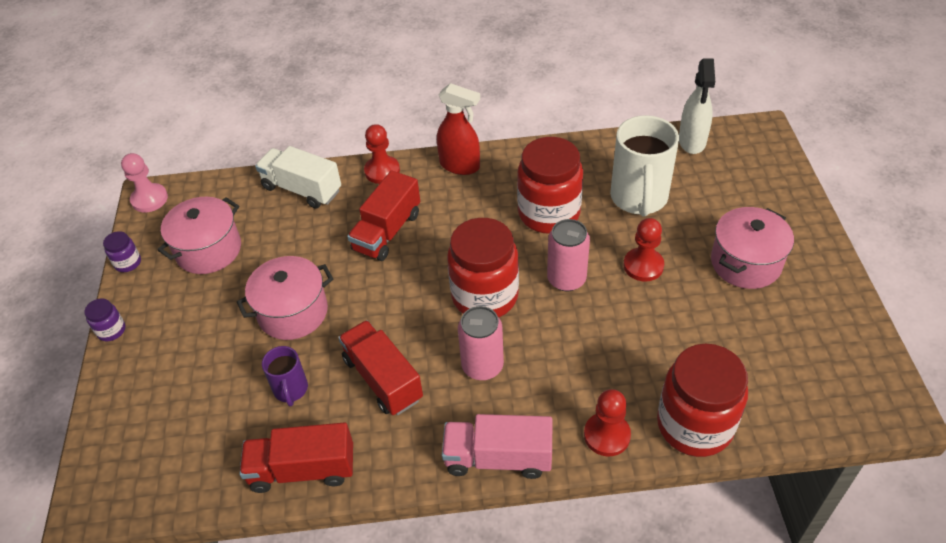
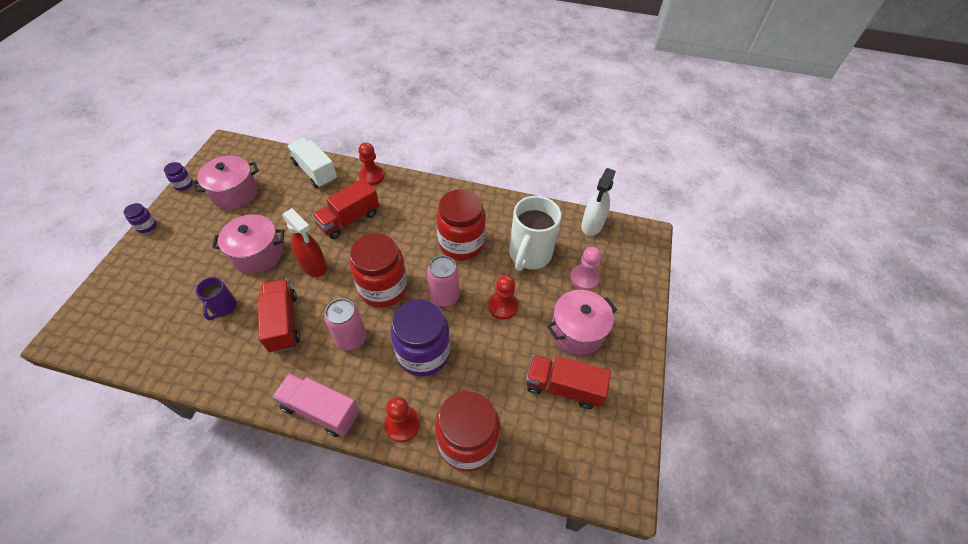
camera: 15 degrees right, 5 degrees up
(149, 199) = (222, 147): pink pawn -> pink pawn (584, 278)
(302, 469) = (196, 366): red truck -> red truck (563, 387)
(460, 165) = (423, 189): red spray bottle -> red spray bottle (314, 266)
(582, 350) = (423, 353): none -> purple jar

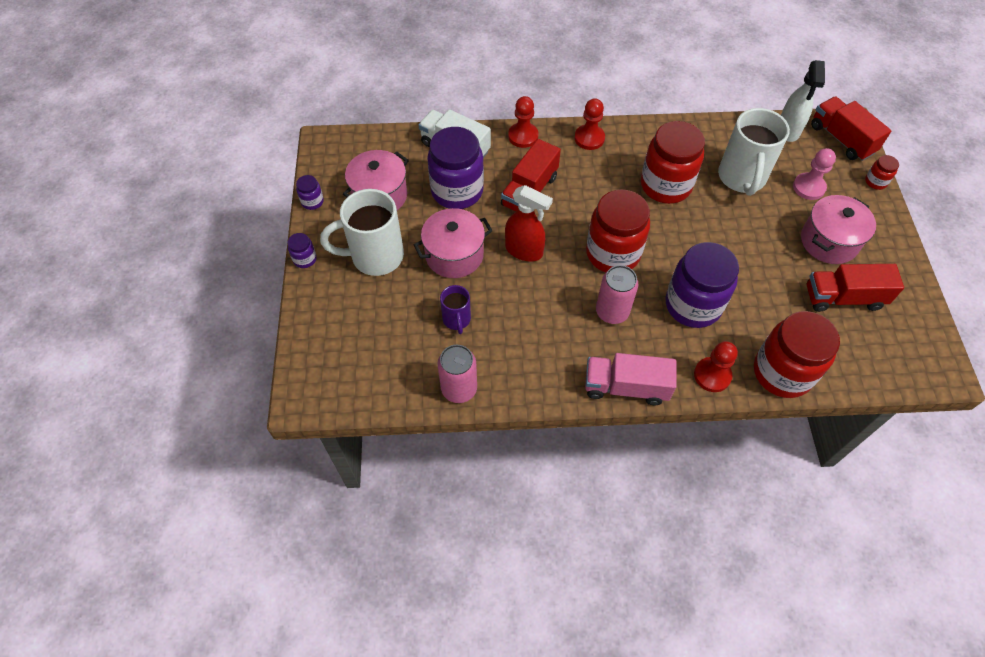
camera: 15 degrees left, 5 degrees up
(198, 238) = (375, 256): none -> white mug
(283, 322) = (531, 316): red truck -> red truck (841, 139)
(294, 205) = (457, 191): none -> purple jar
(444, 296) = (680, 244): pink can -> pink can (459, 389)
(503, 306) = (744, 237): red pawn -> red pawn (589, 138)
(647, 289) = (875, 182): none -> red jar

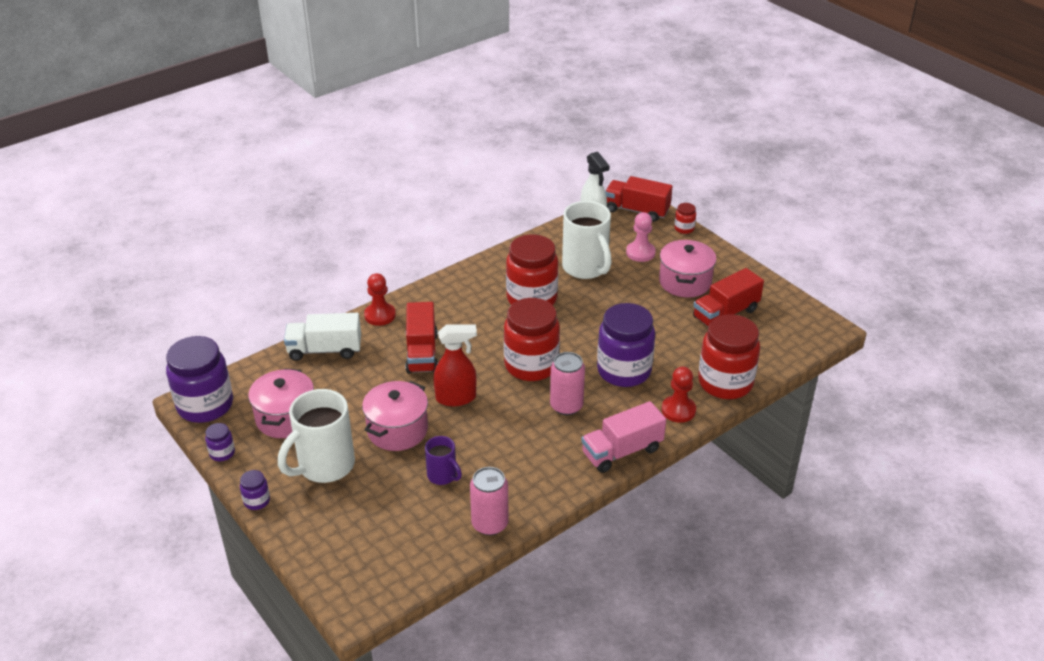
camera: 35 degrees left, 20 degrees down
(457, 191) = (356, 382): purple jar -> purple jar (205, 405)
(589, 138) = (439, 292): red pawn -> none

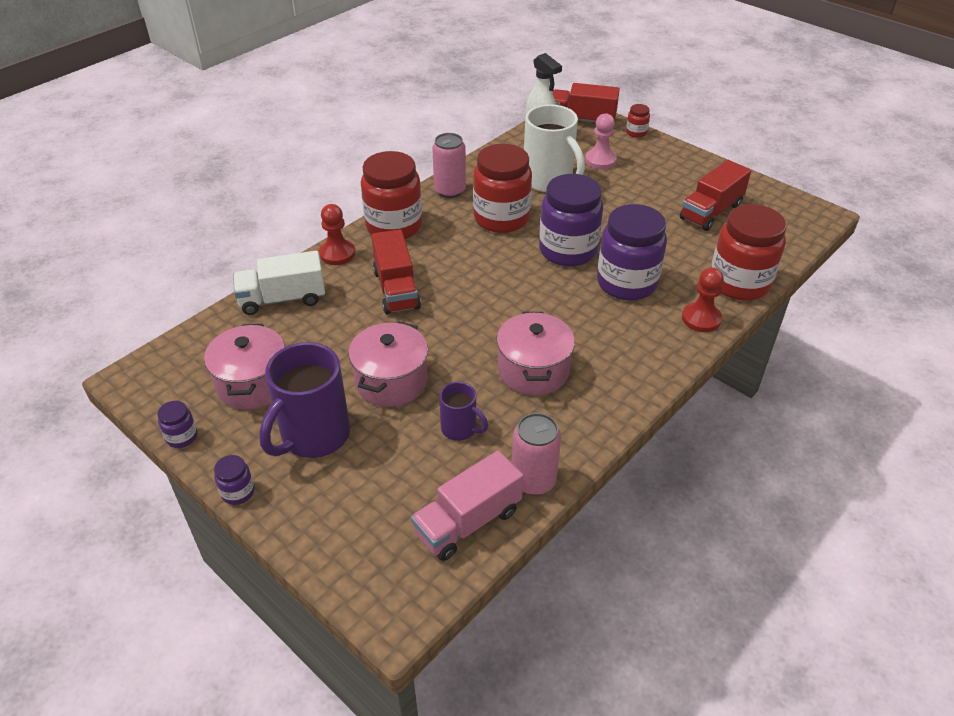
camera: 10 degrees left, 5 degrees up
(205, 405) = (150, 381): purple jar -> purple jar (568, 250)
(324, 466) = (313, 436): white mug -> purple mug
(456, 398) = (450, 335): red spray bottle -> none
(531, 365) = (523, 289): red jar -> red jar (394, 226)
(566, 406) = (577, 329): pink can -> pink can (450, 190)
(622, 451) = (656, 373): pink truck -> pink truck (468, 522)
(685, 282) = (657, 184): pink pot -> pink pot (533, 370)

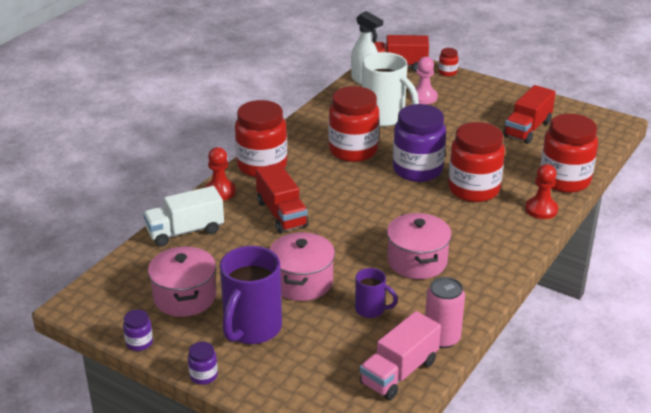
camera: 10 degrees left, 10 degrees down
(450, 190) = (301, 133): pink can -> none
(626, 283) = (473, 189): purple jar -> red jar

